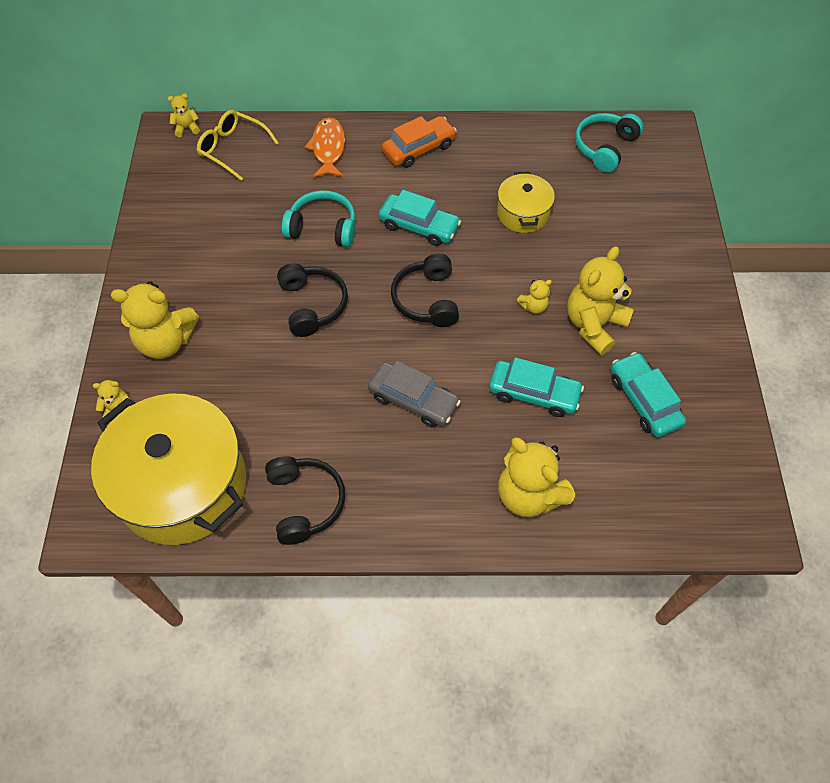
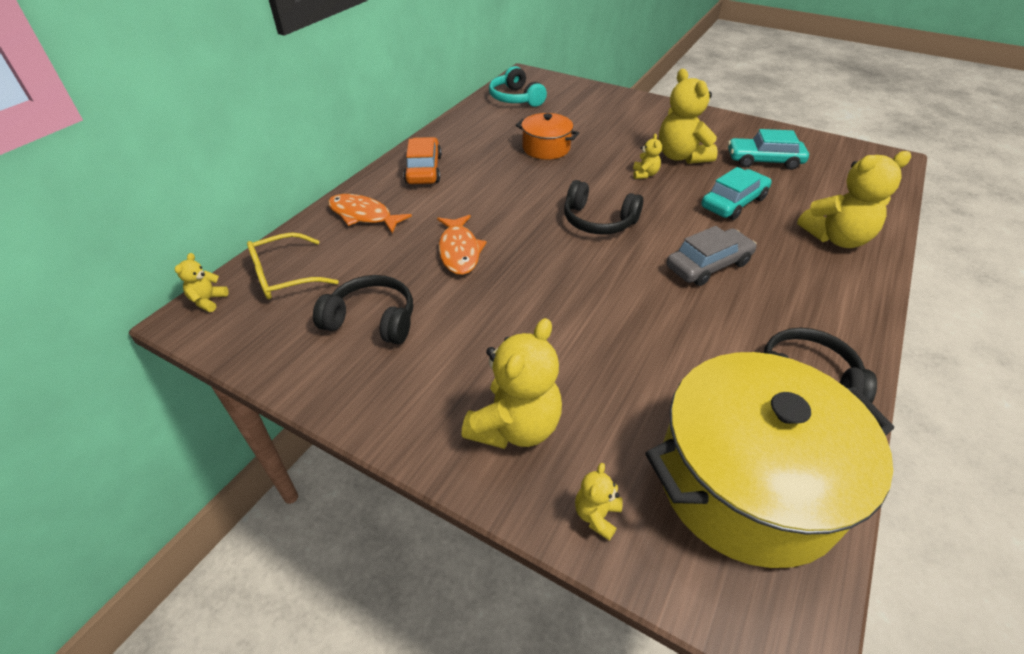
camera: 60 degrees left, 15 degrees down
(312, 305) = (552, 290): black headphones -> black headphones (372, 320)
(323, 228) = (459, 251): turquoise headphones -> orange fish
(419, 226) = (511, 198): turquoise car -> none
(523, 213) = (546, 148): yellow pot -> orange pot

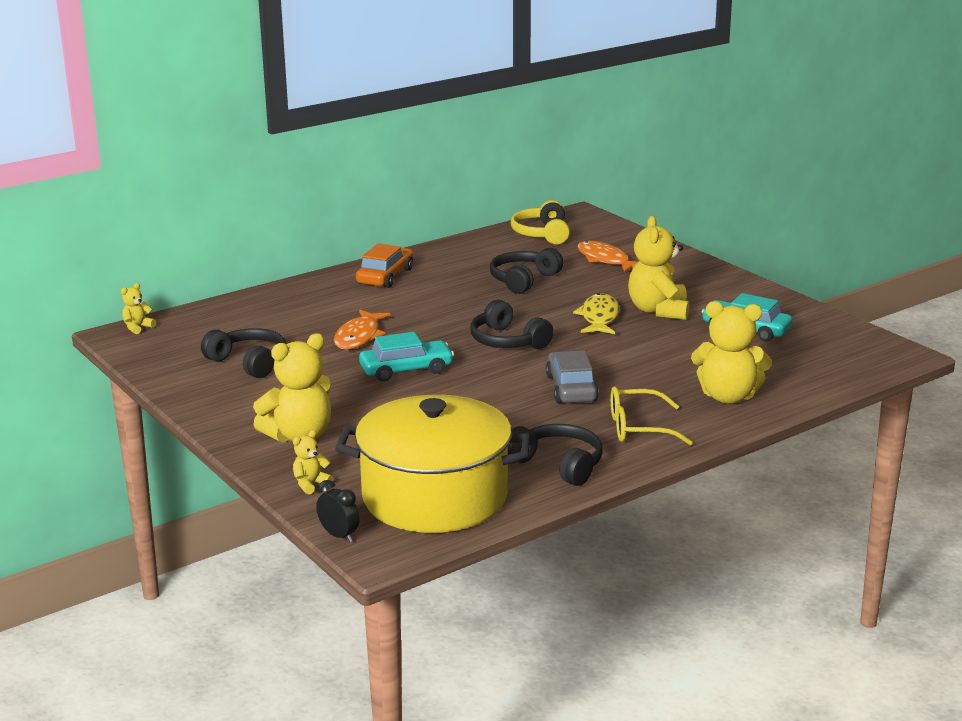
camera: 25 degrees right, 20 degrees down
(284, 276) = (204, 324): yellow glasses -> yellow glasses (638, 428)
(363, 215) = (300, 299): orange fish -> orange fish (605, 260)
(516, 98) = (542, 234): turquoise headphones -> yellow headphones
(546, 148) = (524, 280): orange pot -> black headphones
(645, 174) = (599, 317): yellow teddy bear -> yellow fish
(708, 265) = (571, 388): grey car -> grey car turned 90 degrees counterclockwise
(715, 615) = (339, 536): none -> black clock
(733, 203) = (661, 354): turquoise car -> turquoise car (406, 370)

